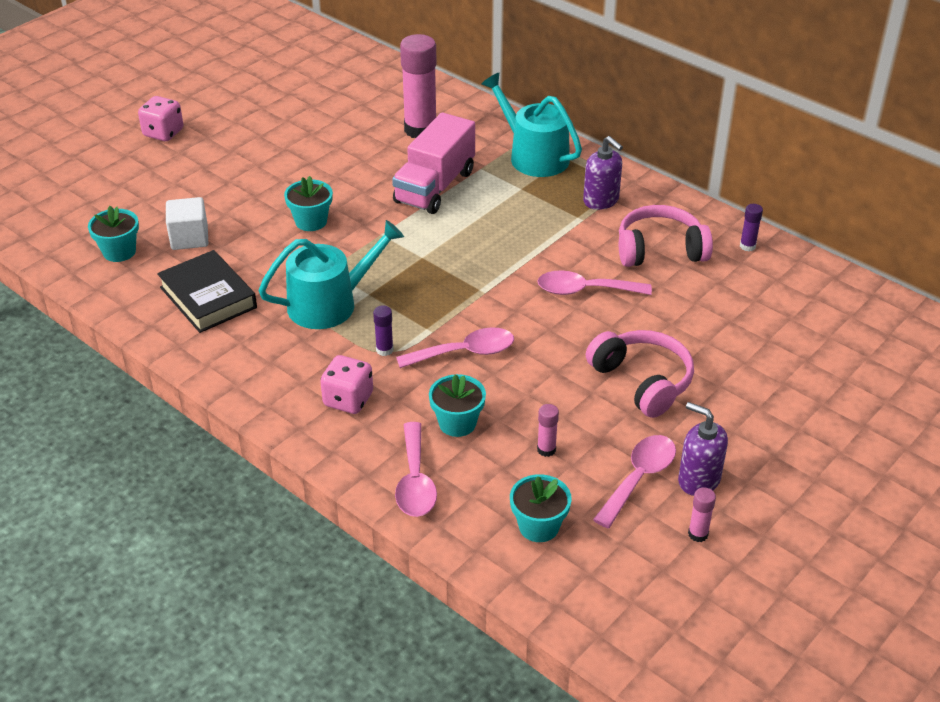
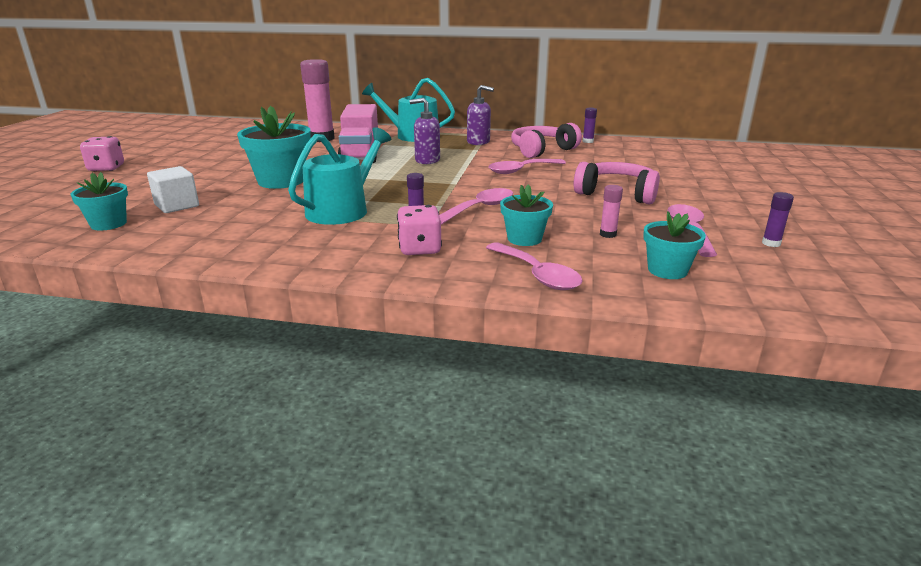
camera: 30 degrees left, 15 degrees down
(208, 297) = (225, 228): black book -> none
(311, 221) = (281, 181): turquoise flower pot -> turquoise flower pot, size x1.68
(698, 480) = (725, 222): purple soap dispenser -> purple soap dispenser (427, 160)
(698, 534) = (771, 243): pink glue stick -> purple glue stick

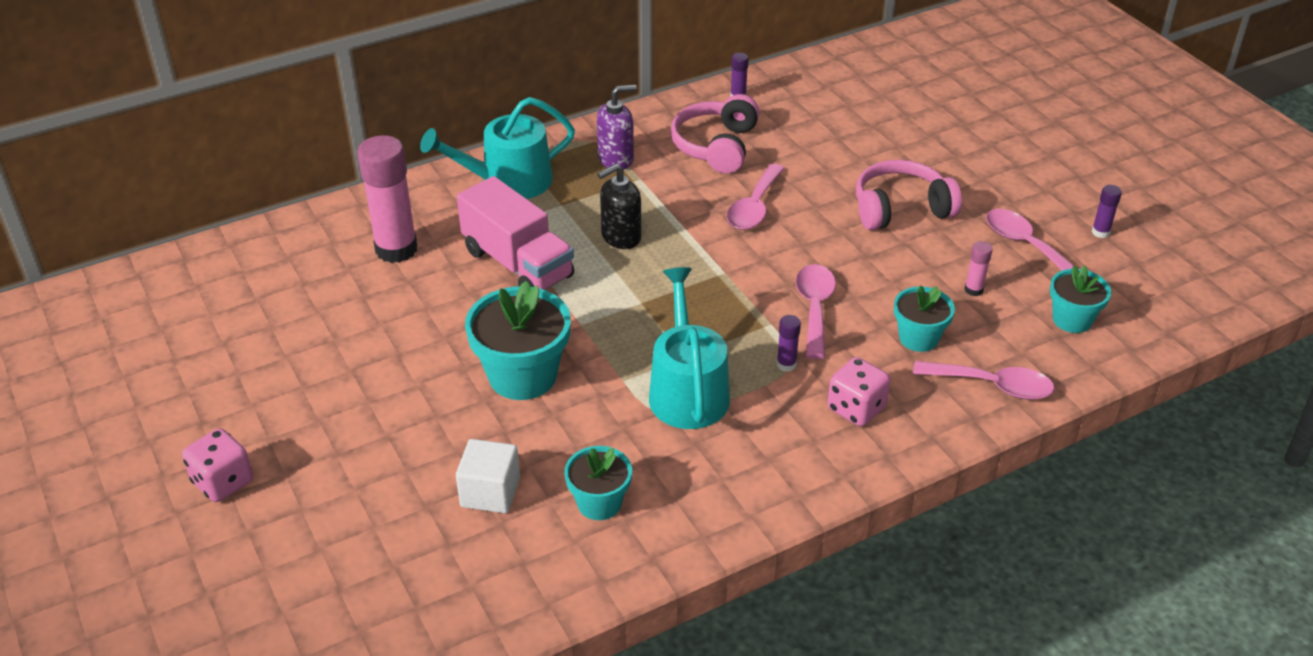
camera: 40 degrees left, 15 degrees up
(108, 224) = (479, 569): turquoise flower pot -> turquoise flower pot (599, 503)
(427, 160) = (620, 237): purple soap dispenser -> black soap dispenser

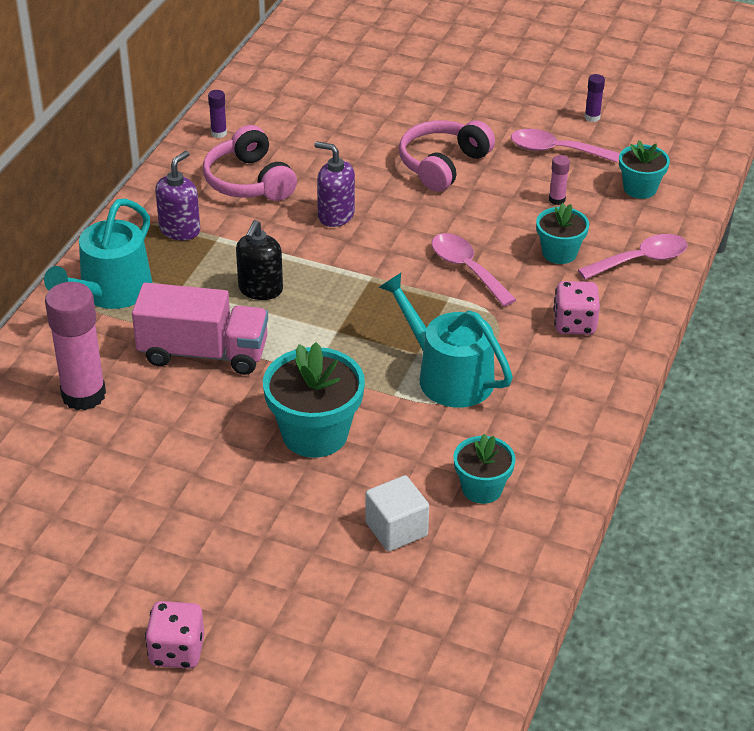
camera: 40 degrees left, 0 degrees up
(754, 207) = (335, 215): pink spoon -> purple soap dispenser
(786, 364) = (494, 319): purple glue stick -> none

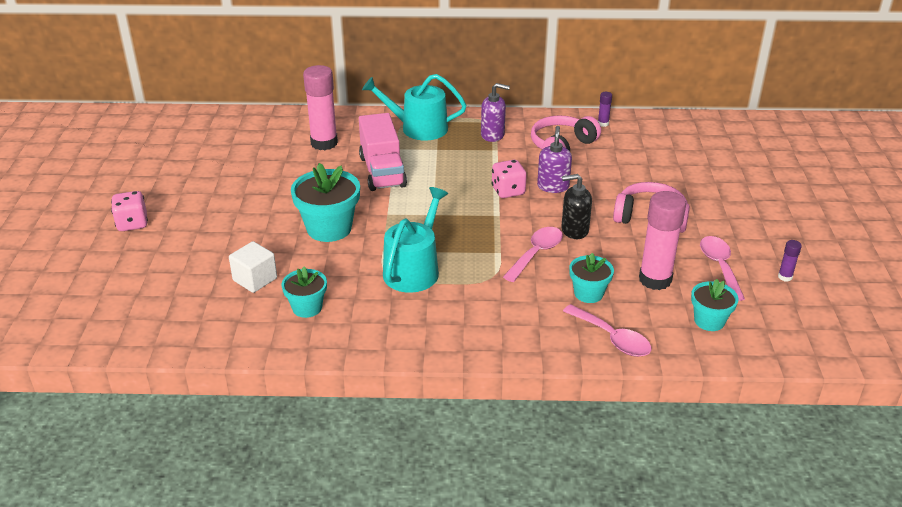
camera: 70 degrees right, 5 degrees down
(260, 289) = (455, 176): black soap dispenser -> black soap dispenser (574, 230)
(557, 200) = (655, 279): pink glue stick -> pink glue stick, size x2.31
(574, 324) = (507, 317): pink dice -> pink dice (508, 191)

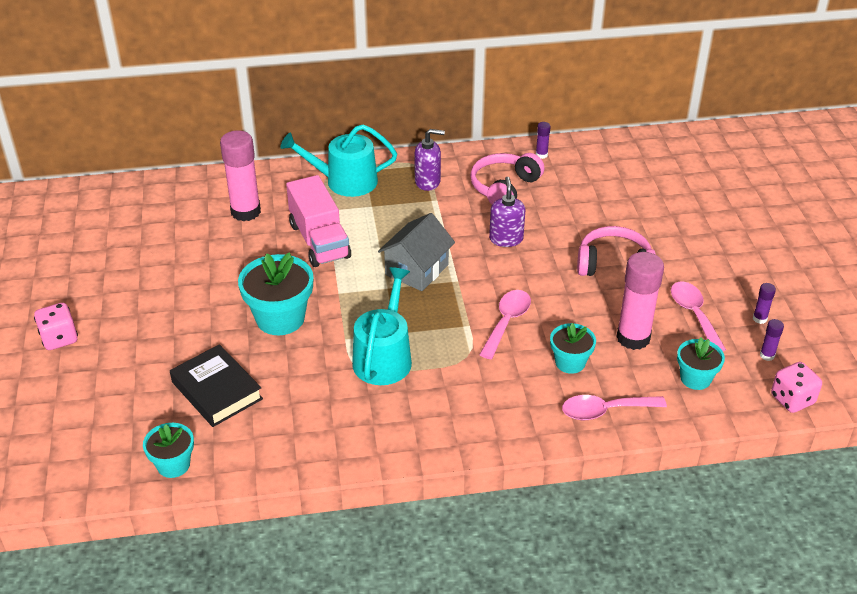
camera: 10 degrees left, 5 degrees up
(255, 279) = (217, 390): white cube -> black book
(307, 308) = (282, 417): turquoise flower pot -> turquoise flower pot (173, 465)
(464, 203) = (417, 270): none -> grey house
(508, 191) = (460, 250): pink dice -> pink dice (792, 399)
(574, 230) = (539, 289): black soap dispenser -> none
(612, 338) = (604, 411): pink spoon -> pink spoon turned 135 degrees clockwise
(786, 309) = (767, 355): none -> purple glue stick

